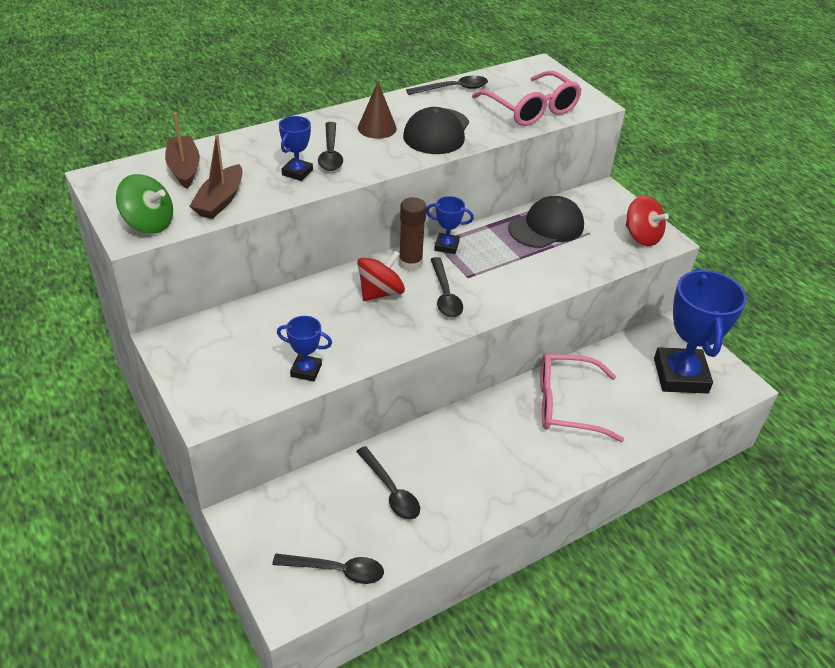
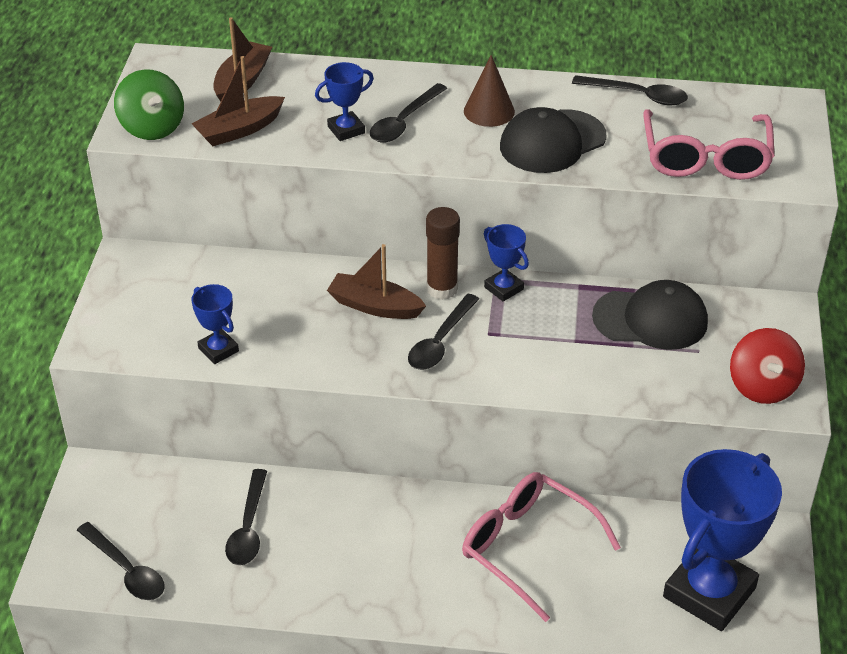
camera: 40 degrees right, 0 degrees up
(380, 292) = (375, 306): red spinning top -> brown boat

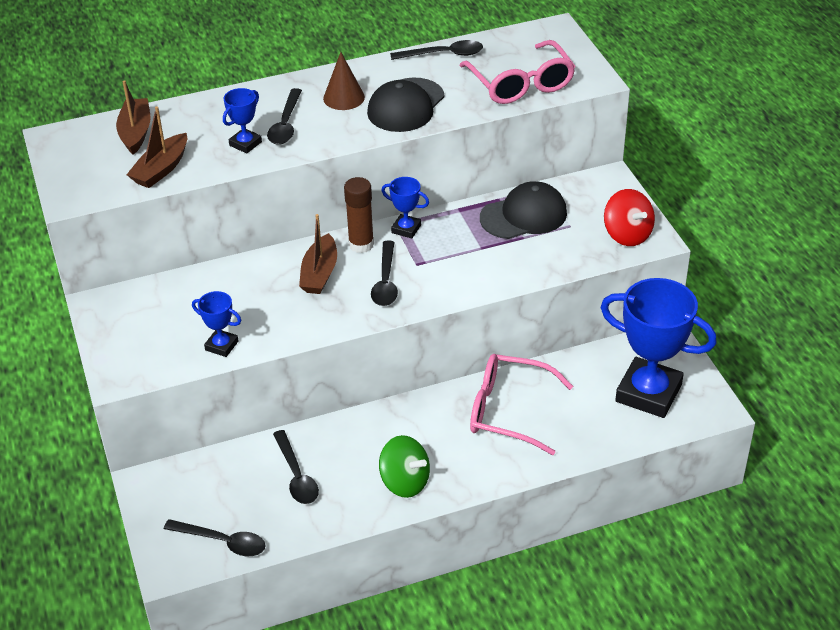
camera: 25 degrees left, 0 degrees up
(152, 127) = (88, 189): green spinning top -> green spinning top (405, 482)
(375, 306) = (319, 273): brown boat -> brown boat turned 75 degrees counterclockwise
(709, 592) = (648, 393): blue trophy -> blue trophy turned 75 degrees counterclockwise

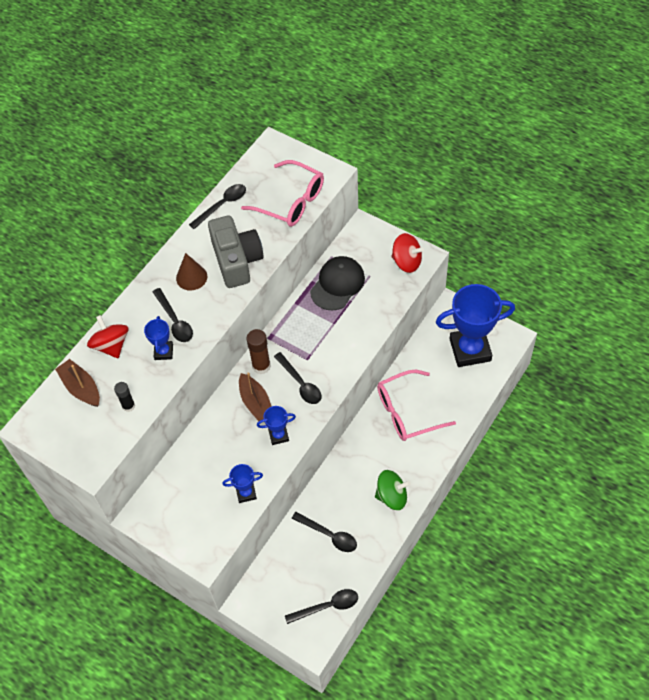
camera: 35 degrees left, 15 degrees up
(161, 169) = (128, 406): brown boat -> black glue stick
(202, 114) = (111, 345): none -> red spinning top
(406, 106) = (236, 260): black cap -> grey camera
(406, 229) = (278, 337): blue trophy -> blue trophy (278, 435)

